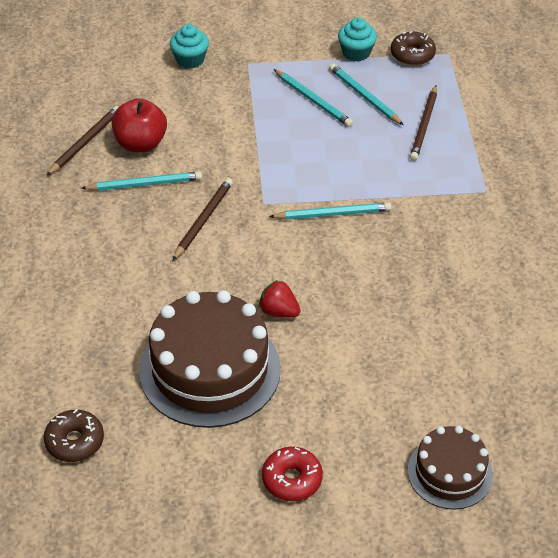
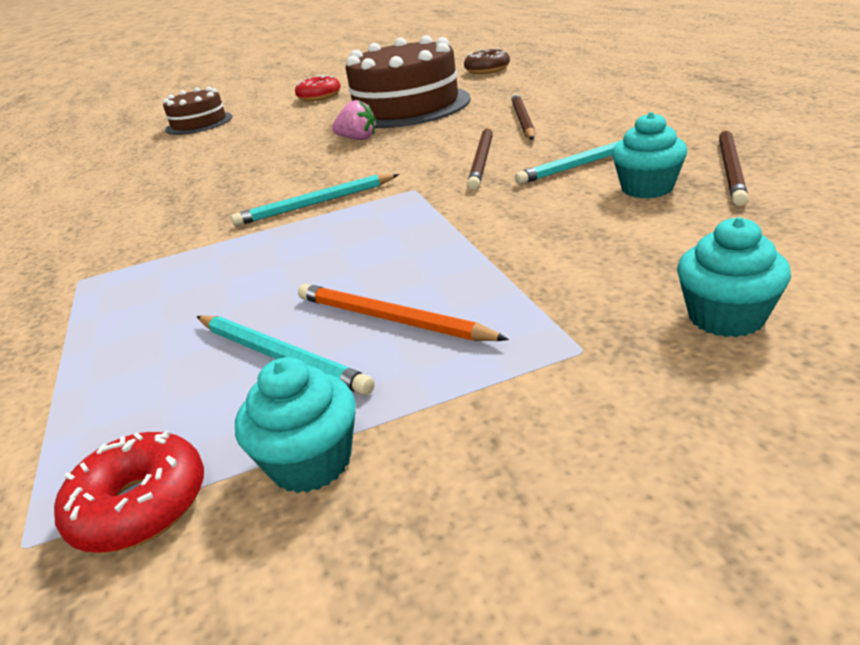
camera: 170 degrees right, 15 degrees down
(140, 144) = (647, 188): red apple -> turquoise cupcake
(279, 311) = (358, 139): red strawberry -> pink strawberry
(313, 100) = (391, 319): turquoise pencil -> orange pencil
(412, 55) = (140, 505): brown donut -> red donut
(424, 125) = (154, 339): brown pencil -> brown pencil (522, 120)

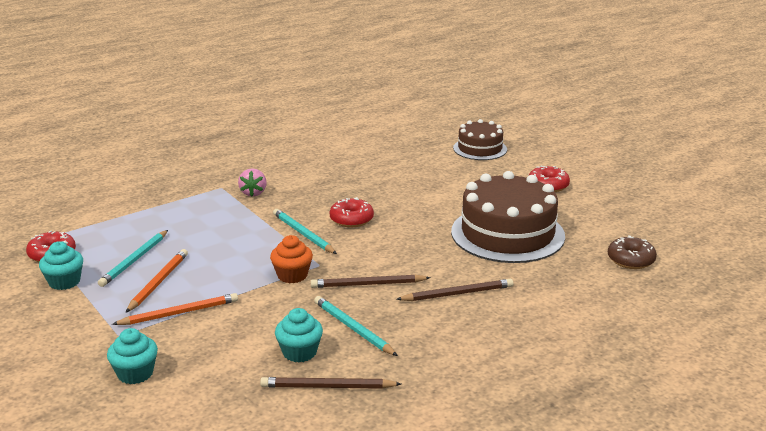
camera: 70 degrees right, 5 degrees down
(303, 176) = (351, 219): none -> red donut
(358, 139) = (426, 226): pink strawberry -> pink strawberry (253, 193)
(433, 204) = (292, 275): none -> orange cupcake
(514, 288) = (179, 313): none -> orange pencil

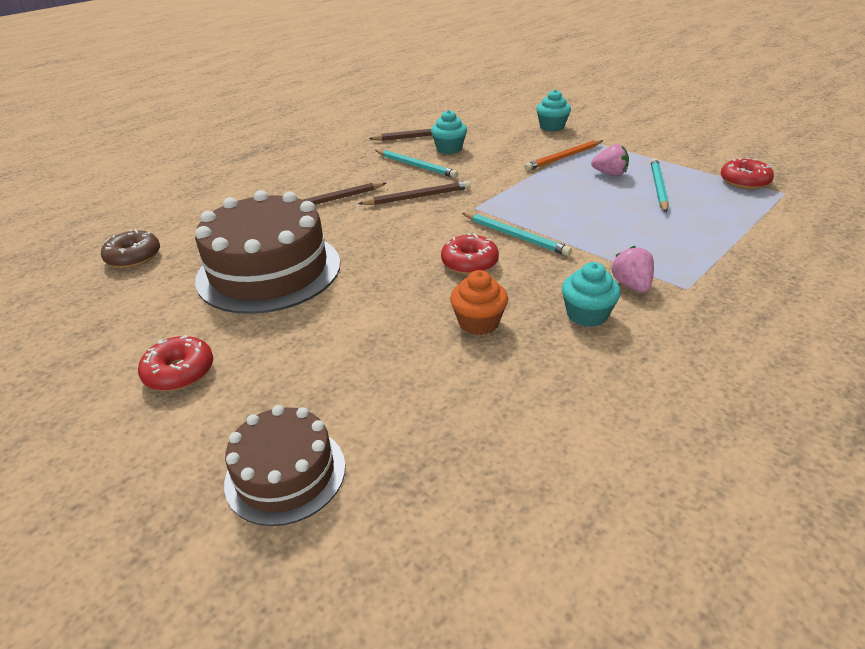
camera: 170 degrees right, 10 degrees up
(64, 282) = (691, 164): turquoise cupcake -> turquoise cupcake (587, 314)
(158, 282) = (610, 174): orange pencil -> pink strawberry
(292, 275) = (494, 195): orange cupcake -> orange cupcake (478, 323)

